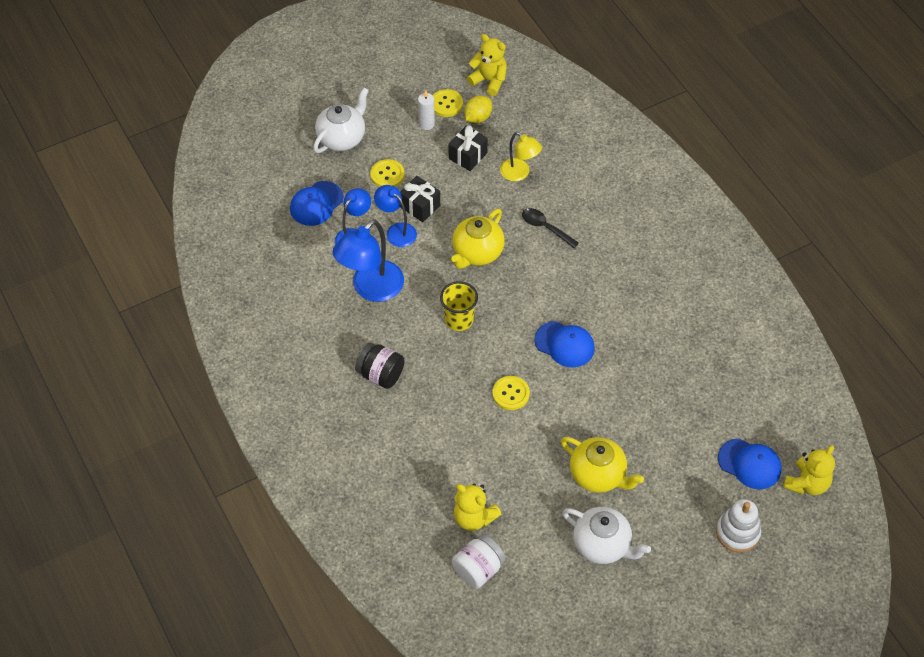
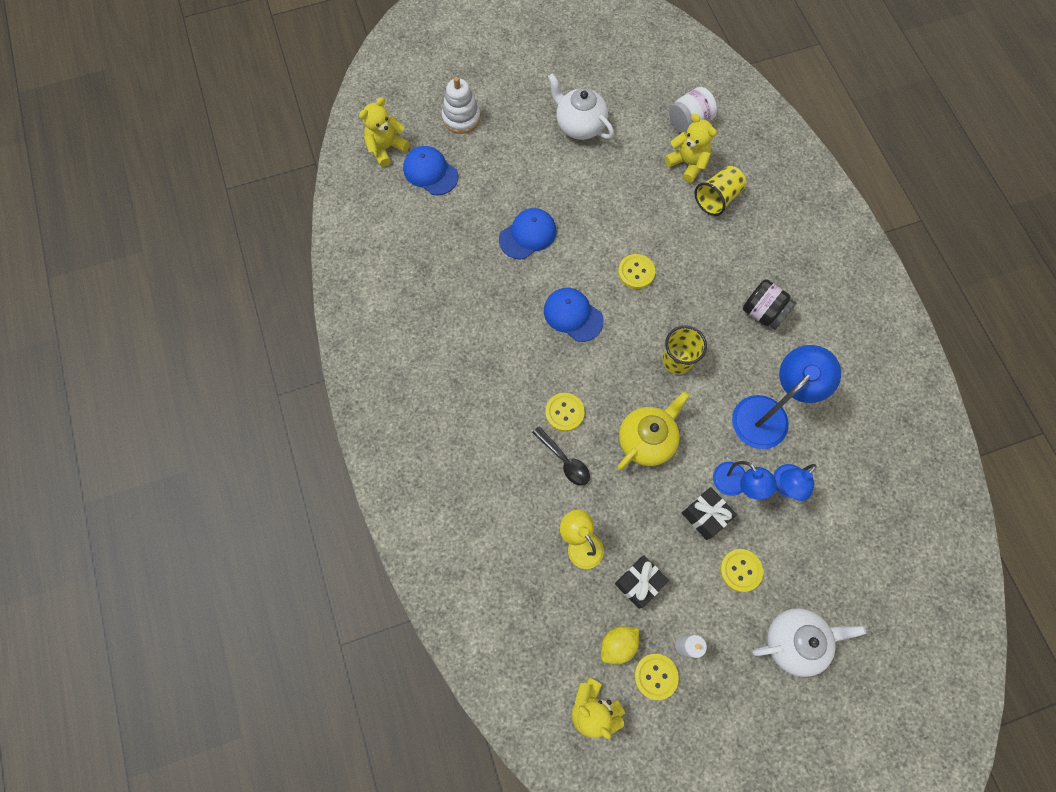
camera: 170 degrees left, 15 degrees up
(316, 204) = (828, 541): blue cap -> blue cap (528, 235)
(342, 138) = (794, 641): white teapot -> white teapot turned 150 degrees counterclockwise
(437, 483) = (717, 198): none -> yellow cup
(554, 263) = (564, 412): none -> yellow button
(598, 475) = (569, 183): yellow teapot -> none

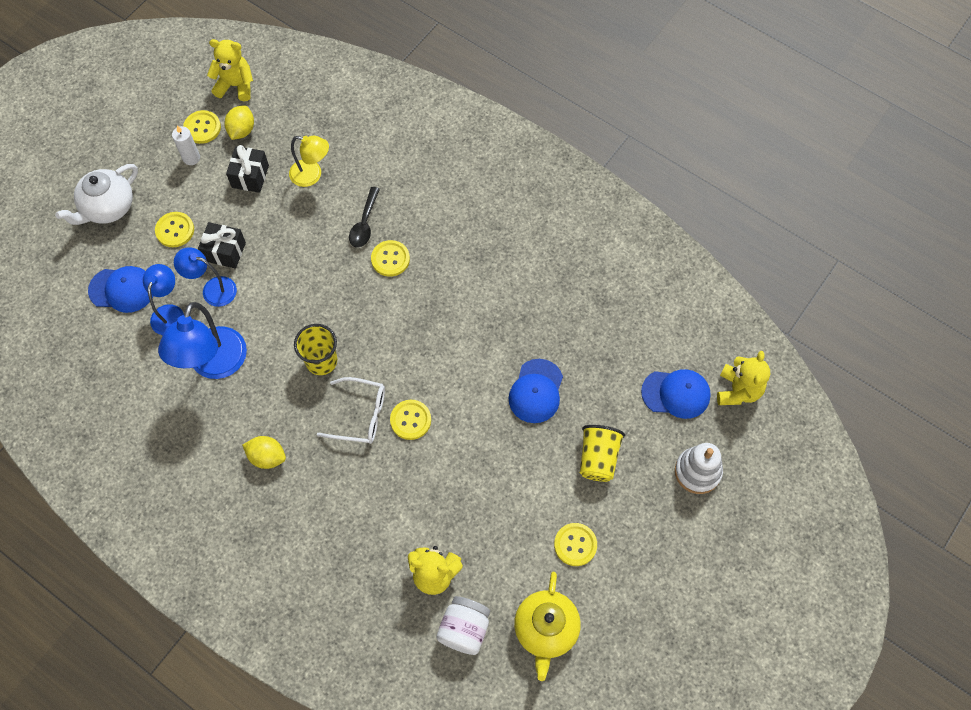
camera: 145 degrees right, 5 degrees down
(564, 461) = (364, 223): black spoon -> black spoon turned 90 degrees counterclockwise
(573, 315) = (440, 343): blue cap -> blue cap (122, 289)
(579, 125) = (575, 545): white teapot -> yellow button
(647, 440) = (307, 279): yellow teapot -> yellow teapot (545, 630)
(672, 299) = (360, 415): none -> white glasses
(717, 198) = (379, 553): yellow cup -> yellow cup (598, 458)
(763, 312) = (267, 457): black jar -> yellow lemon

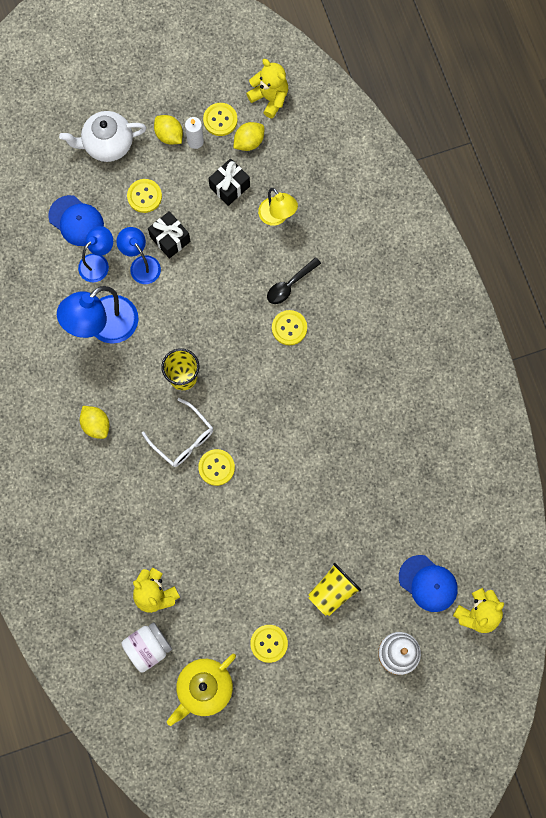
camera: 35 degrees right, 10 degrees up
(163, 167) = (169, 135): none -> yellow lemon
(536, 391) = (324, 509): blue cap -> none

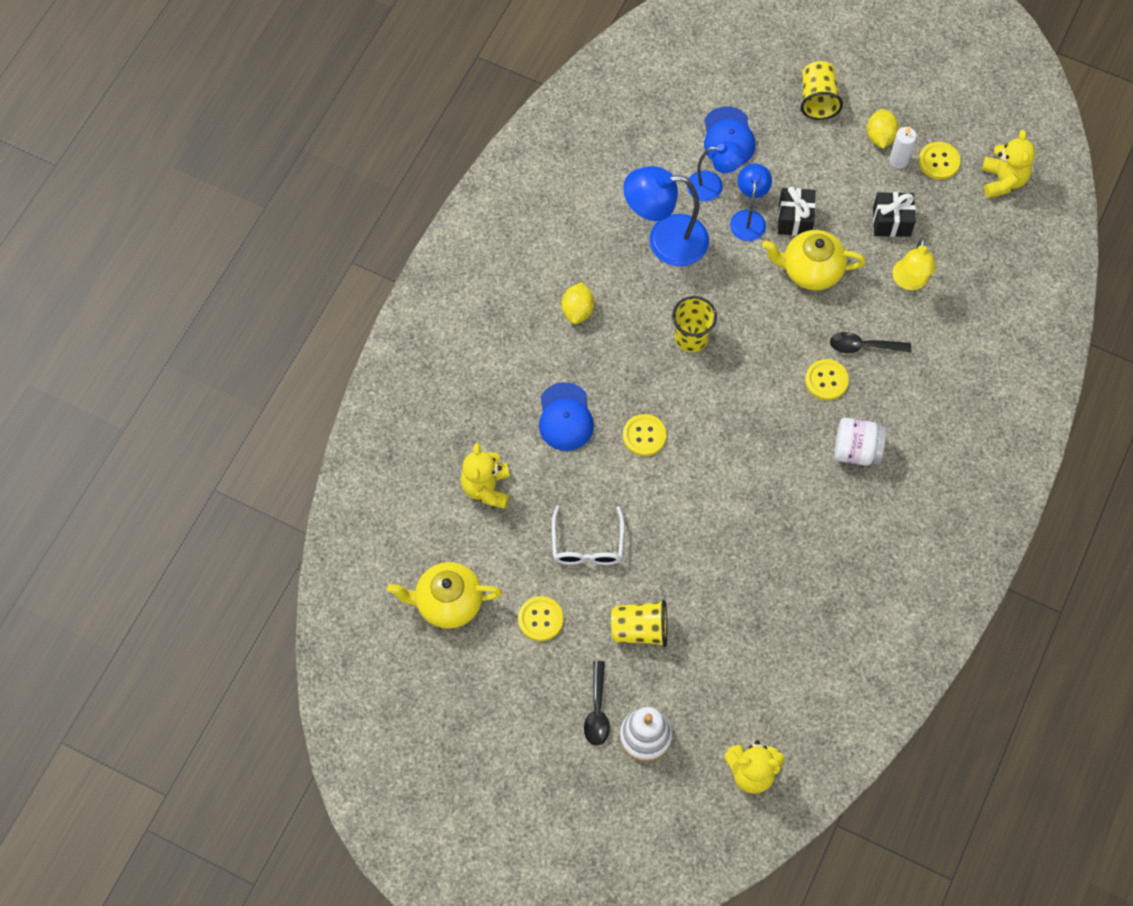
camera: 45 degrees right, 10 degrees down
(107, 144) = (818, 100): white teapot -> yellow cup
(144, 196) = (807, 167): yellow button -> none
(148, 648) = (436, 525): white jar -> white jar (856, 450)
(183, 438) = (639, 387): white glasses -> white glasses (587, 545)
(212, 264) = (810, 270): none -> yellow teapot
(249, 142) = (947, 200): yellow lemon -> none
(356, 666) = (597, 710): none -> black spoon
(428, 583) = (733, 703): blue cap -> blue cap (565, 417)

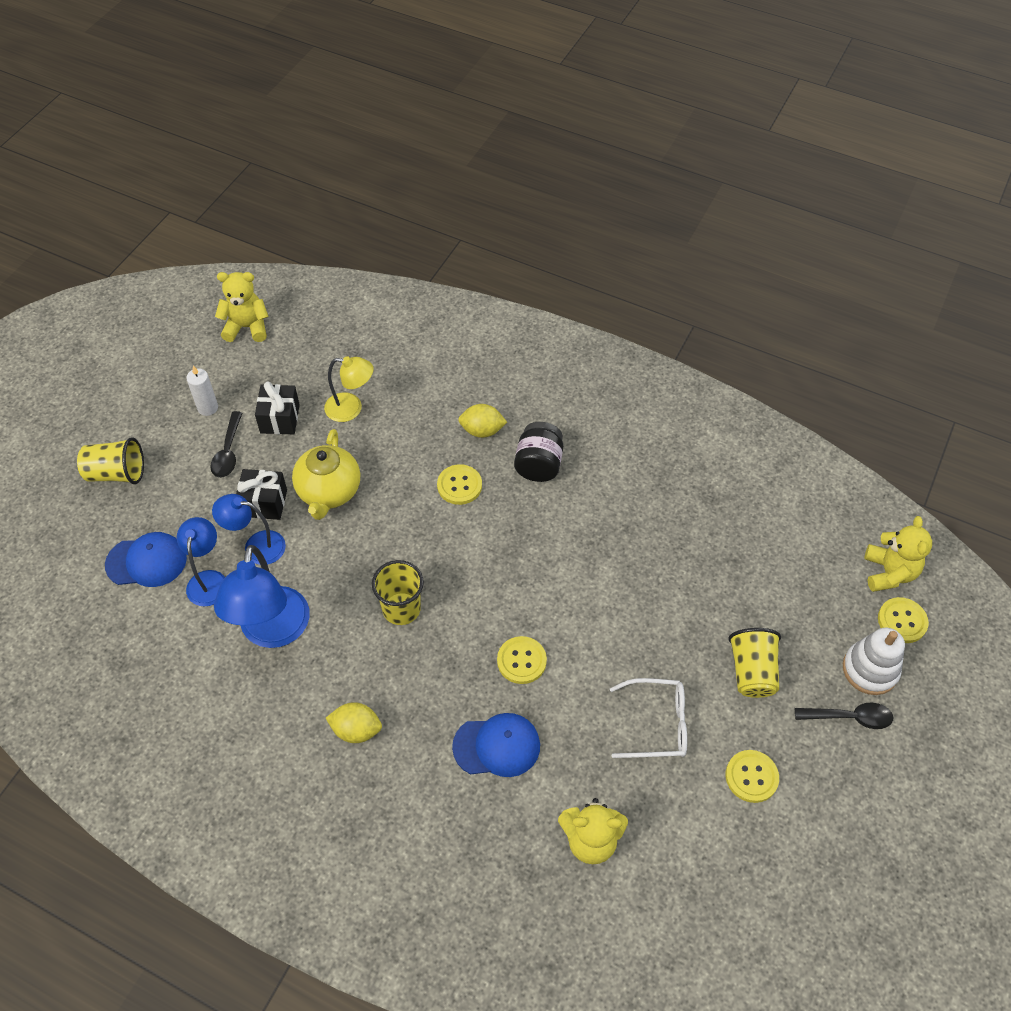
camera: 90 degrees left, 10 degrees down
(448, 603) = (742, 886): yellow teapot -> none
(856, 450) = (538, 465): white jar -> black jar
(863, 346) = (422, 452): black spoon -> black spoon (228, 452)
(880, 137) = (176, 421): yellow lemon -> yellow lemon (482, 430)
(939, 161) = (215, 375): yellow button -> yellow button (902, 621)

